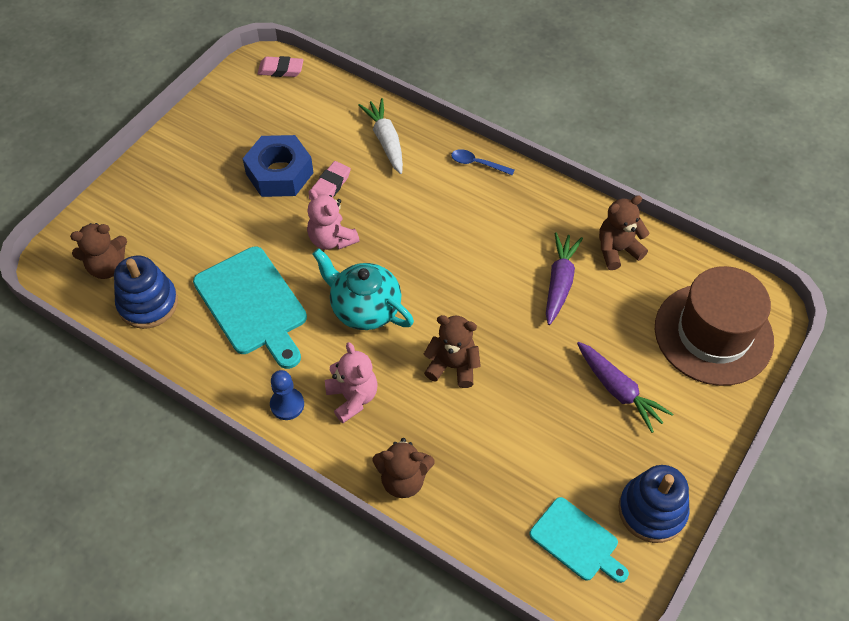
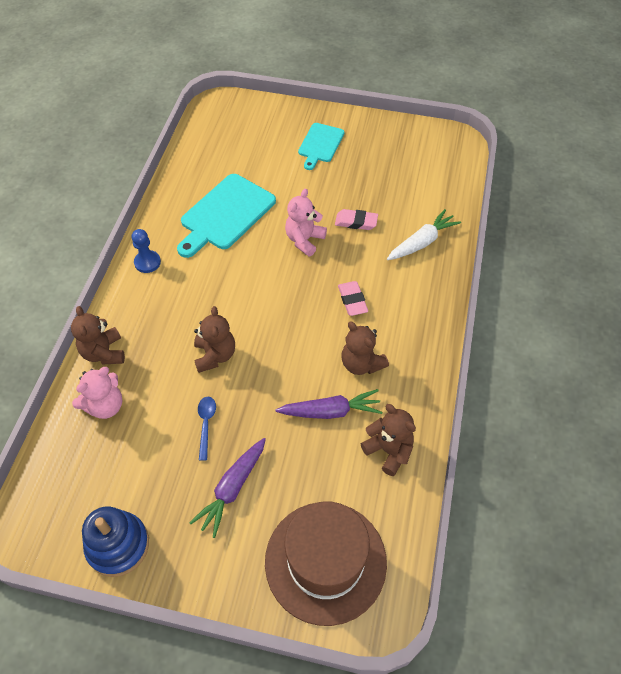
camera: 70 degrees right, 0 degrees up
(107, 267) = (226, 129): brown teddy bear -> brown teddy bear (361, 363)
(148, 303) = (204, 160): blue stacking toy -> none
(279, 173) = (352, 188): blue nut -> none
(281, 70) = (457, 154): pink eraser -> pink eraser (352, 300)
(352, 398) = (165, 299): pink teddy bear -> pink teddy bear (105, 405)
(365, 308) = (248, 281): turquoise teapot -> none
(477, 163) = (432, 312): blue spoon -> blue spoon (206, 424)
(576, 541) = (76, 490): turquoise cutting board -> turquoise cutting board (320, 144)

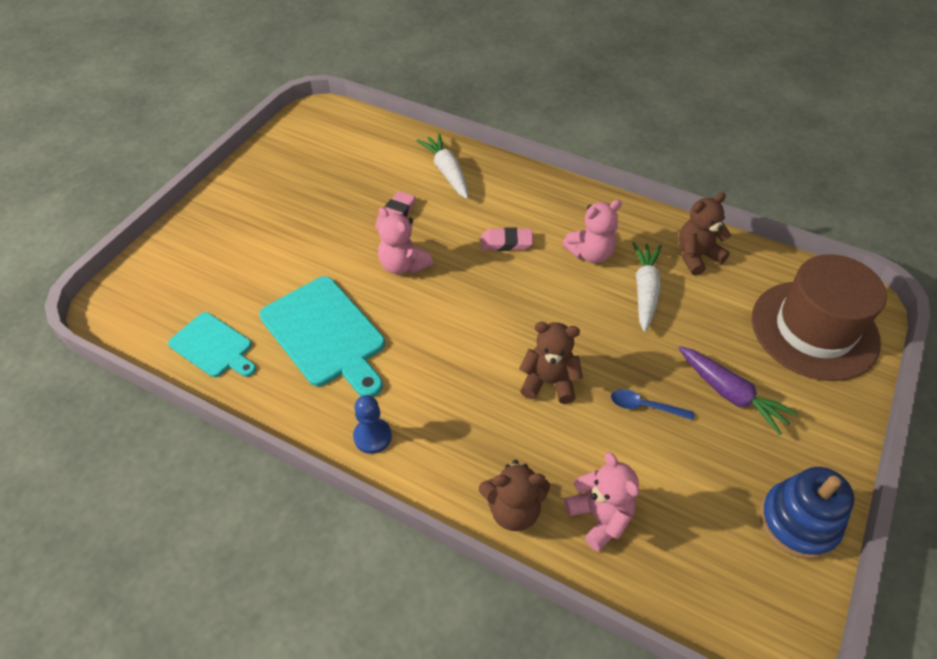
camera: 75 degrees left, 5 degrees down
(320, 144) = (255, 220): turquoise cutting board -> turquoise cutting board (213, 346)
(330, 411) = (645, 291): purple carrot -> white carrot
(361, 363) = (590, 253): brown teddy bear -> pink teddy bear

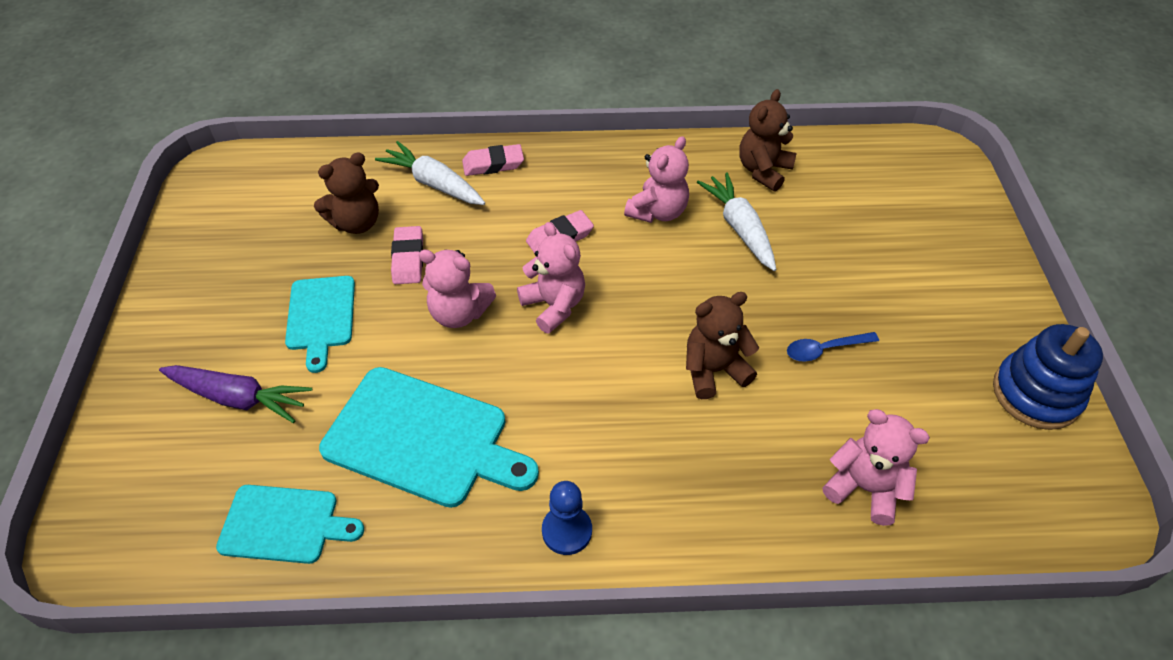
camera: 30 degrees left, 0 degrees up
(317, 230) = (321, 316): none -> turquoise cutting board
(469, 287) = (554, 305): none -> pink teddy bear
(496, 174) = (493, 164): none -> pink eraser
(513, 510) = (777, 529): brown teddy bear -> brown teddy bear (357, 223)
(730, 394) = (892, 297): purple carrot -> purple carrot (238, 398)
(814, 330) = (918, 199): brown hat -> none

